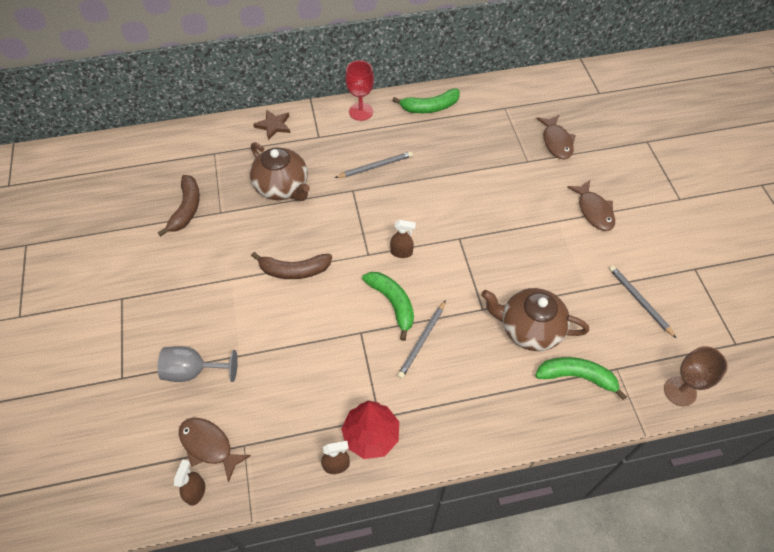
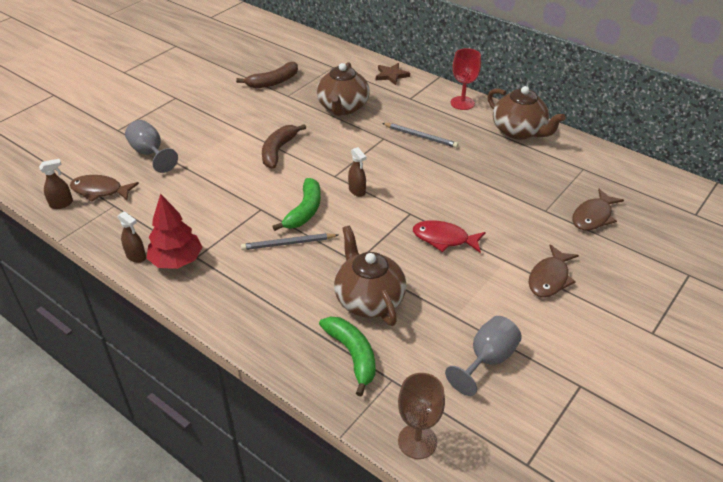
camera: 50 degrees right, 15 degrees down
(209, 446) = (100, 191): brown fish -> brown fish turned 75 degrees counterclockwise
(294, 270) = (278, 151): brown banana -> brown banana turned 60 degrees clockwise
(430, 107) = (519, 131): green banana -> brown teapot
(505, 238) = (444, 239): none -> red fish
(639, 301) = (487, 360): grey pencil -> grey goblet

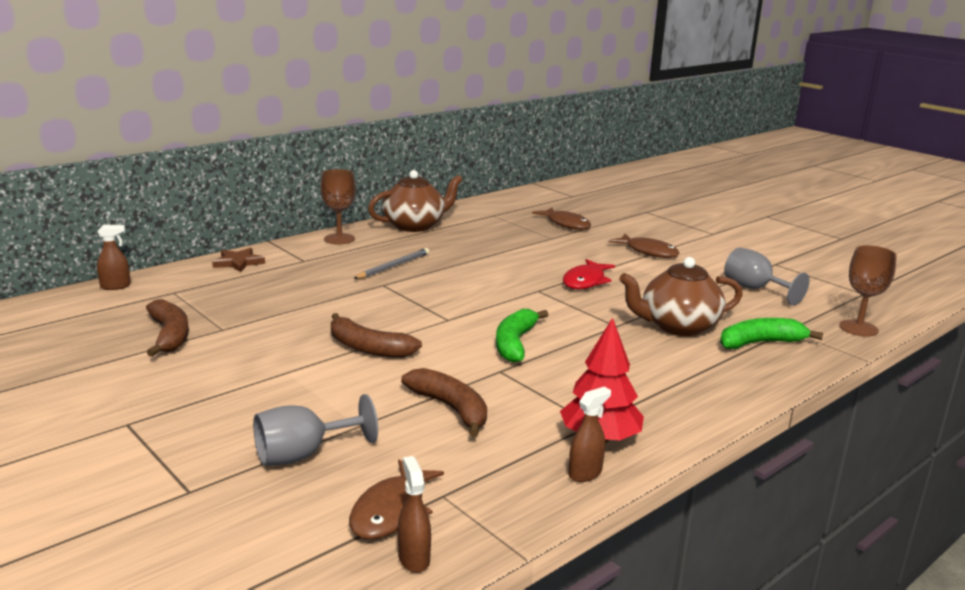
camera: 80 degrees left, 20 degrees down
(205, 195) = (451, 408): none -> brown banana
(288, 243) = (577, 359): grey pencil -> none
(305, 211) = (514, 343): green banana -> green banana turned 105 degrees counterclockwise
(343, 107) = (291, 298): brown teapot -> none
(357, 191) = (485, 310): brown spray bottle -> brown spray bottle (115, 286)
(462, 103) = (339, 239): red goblet -> brown goblet

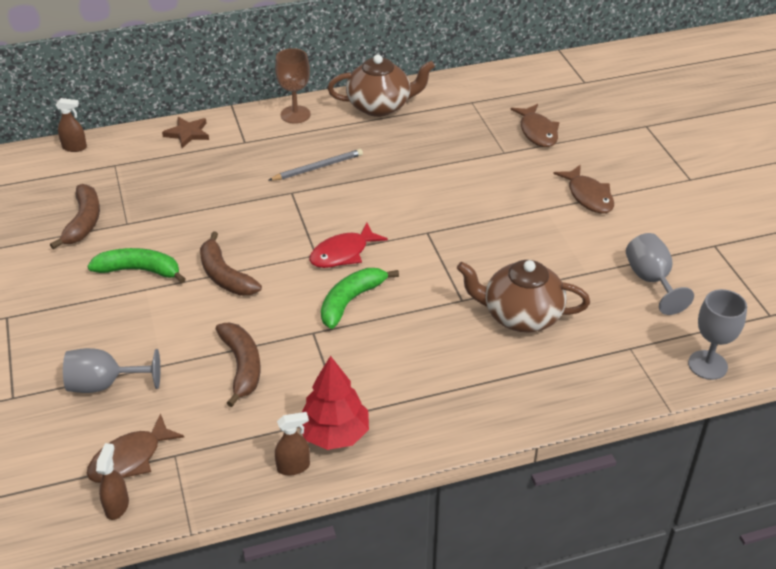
camera: 25 degrees right, 20 degrees up
(585, 281) = (484, 229): red fish -> red fish (343, 253)
(760, 343) = (582, 359): green banana -> green banana (139, 270)
(858, 328) = (707, 365): brown goblet -> grey goblet

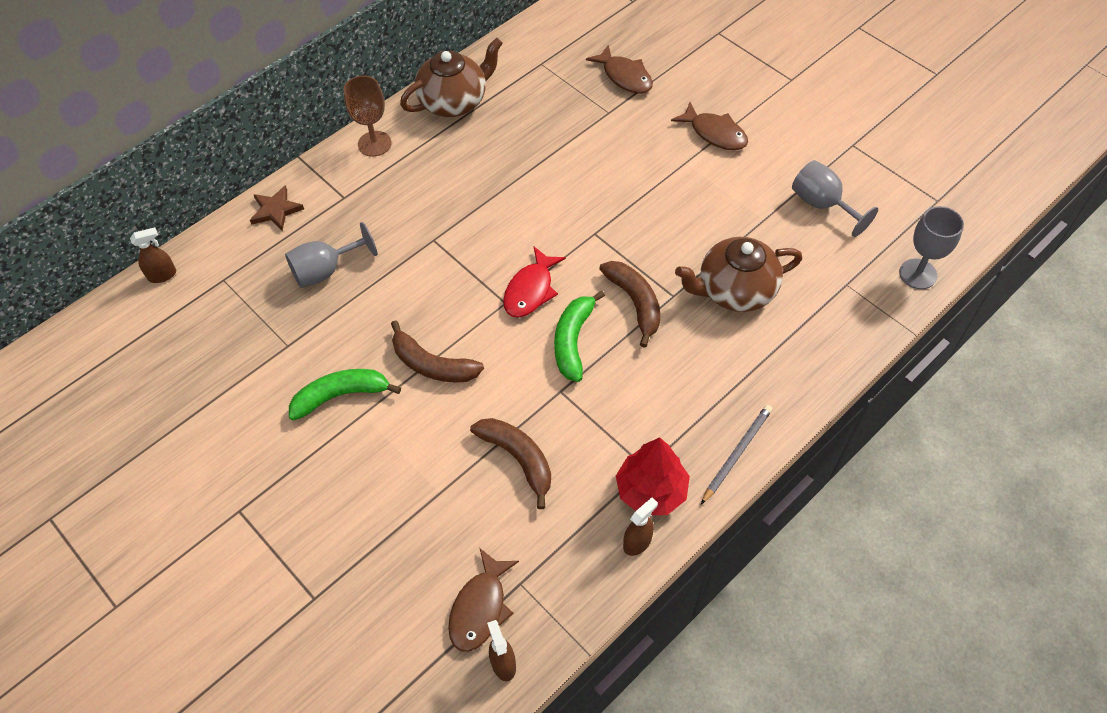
camera: 25 degrees left, 15 degrees up
(84, 222) = (240, 363): brown banana -> brown banana (635, 303)
(104, 384) = (398, 540): grey goblet -> grey goblet (326, 270)
(318, 167) = (440, 199): grey pencil -> grey pencil (737, 453)

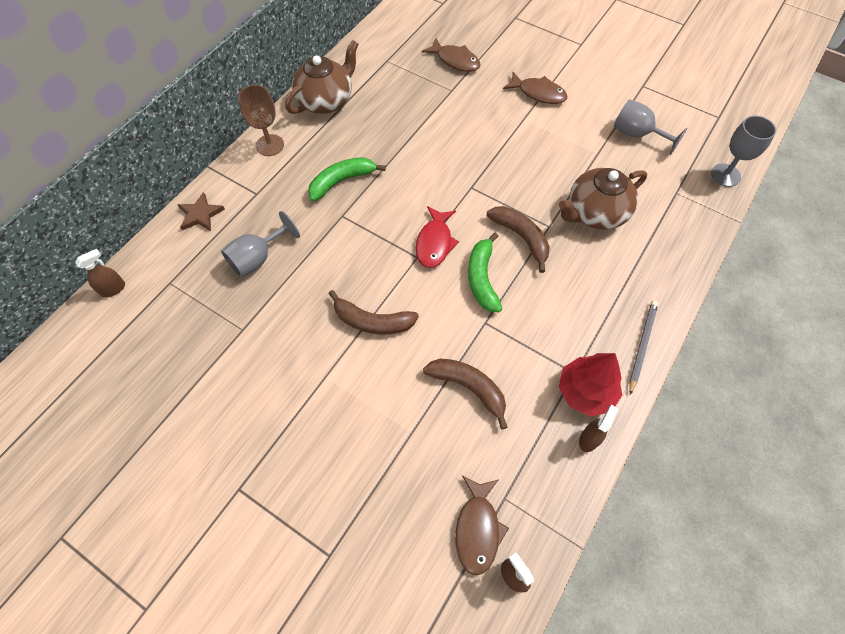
camera: 15 degrees left, 5 degrees up
(341, 395) = (301, 364): green banana -> green banana (341, 181)

